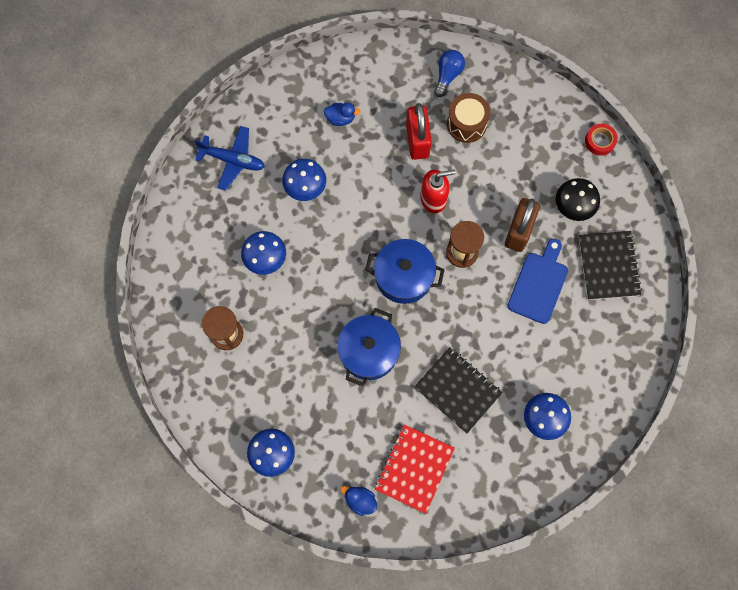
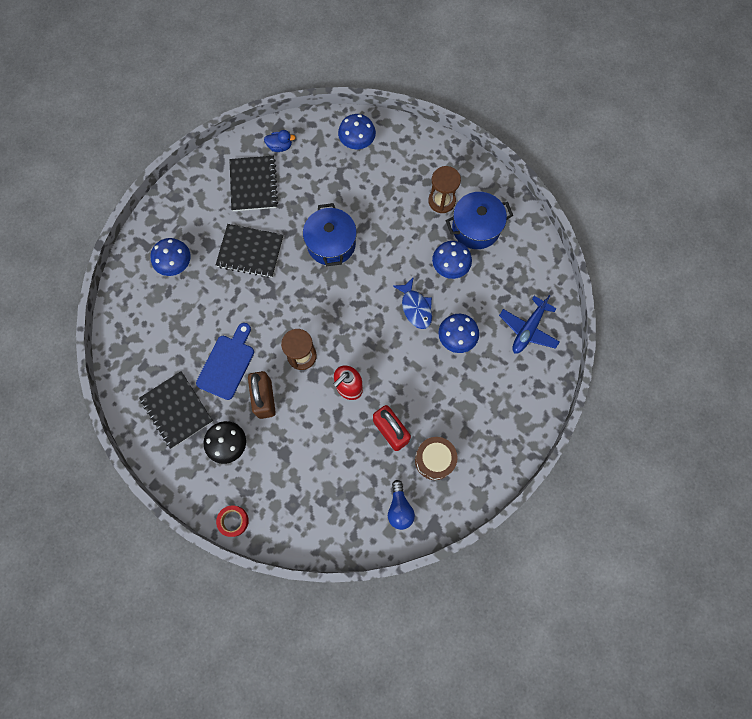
camera: 150 degrees right, 0 degrees up
(233, 160) = (528, 329): blue plane -> blue plane turned 45 degrees counterclockwise
(325, 239) = (415, 307): none -> blue fish
(340, 118) = (466, 414): blue duck -> none
(403, 277) = (337, 312): blue pot -> blue pot (476, 228)
(414, 468) = (253, 184): red notebook -> black notebook
(466, 124) = (358, 470): brown drum -> brown drum (434, 460)
(539, 284) = (227, 364): blue cutting board -> blue cutting board turned 150 degrees counterclockwise

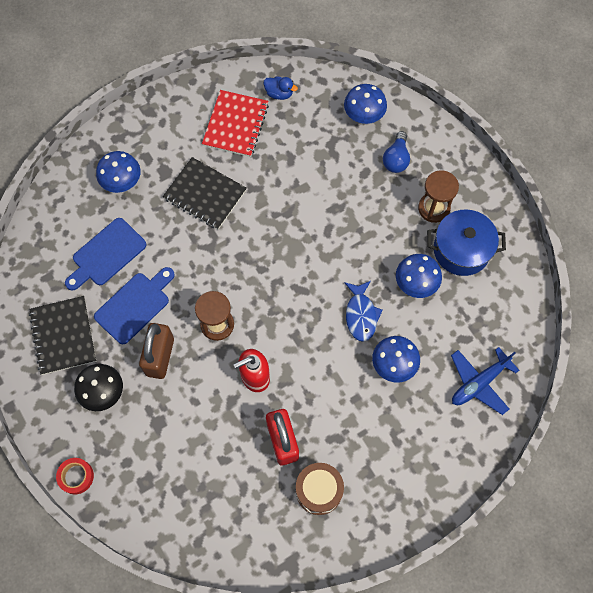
camera: 20 degrees right, 5 degrees down
(186, 330) = (106, 254): none -> blue cutting board
(253, 184) = (235, 125): black notebook -> red notebook
(331, 243) = (294, 214): blue pot -> none
(399, 508) = (260, 530): blue light bulb -> blue light bulb (396, 159)

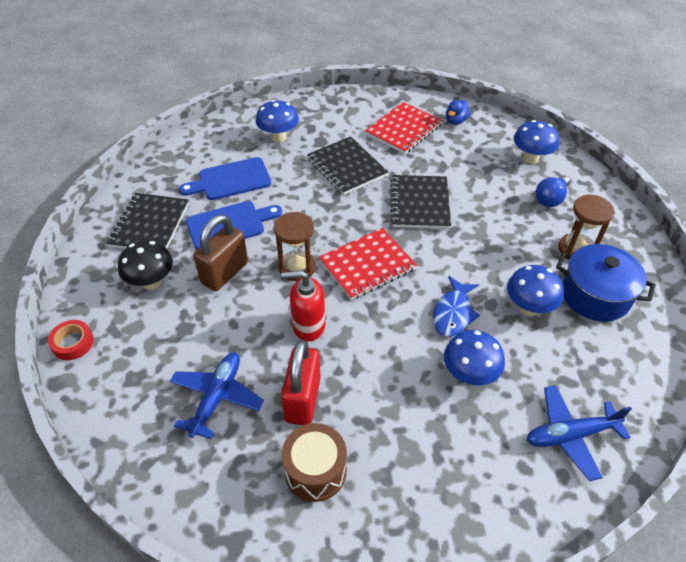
camera: 25 degrees right, 20 degrees down
(218, 469) = (217, 397): none -> blue plane
(273, 297) = (367, 265): none -> red notebook
(279, 93) = (456, 121): blue duck -> blue duck turned 75 degrees clockwise
(288, 211) = (420, 203): none -> black notebook

